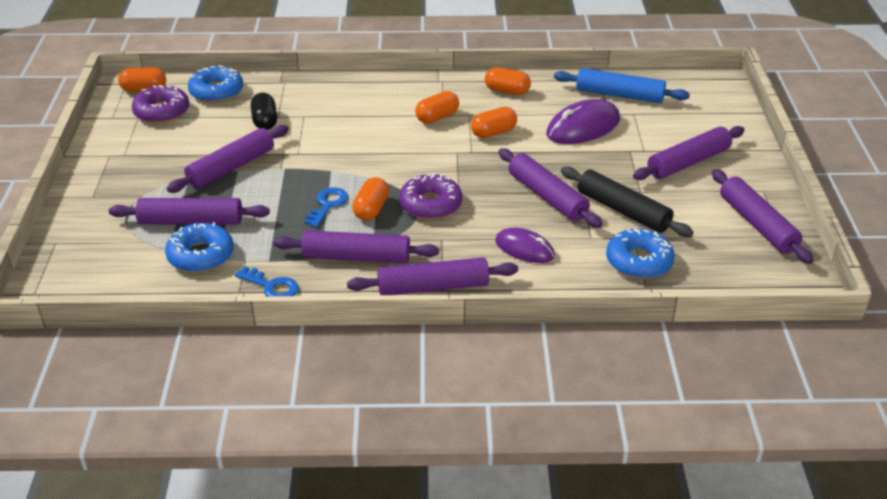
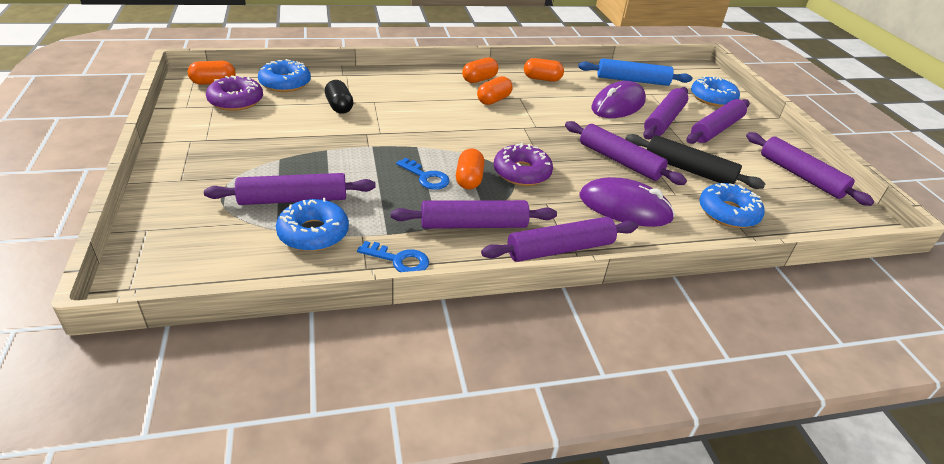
camera: 15 degrees left, 0 degrees up
(231, 167) = (319, 147): purple rolling pin -> purple rolling pin (664, 120)
(327, 205) = (426, 177): blue key -> blue key turned 120 degrees clockwise
(493, 133) = (547, 111): orange capsule -> orange capsule (479, 79)
(524, 249) = (625, 207): purple mouse -> purple mouse, size x1.55
(710, 121) = (712, 98): none -> blue donut

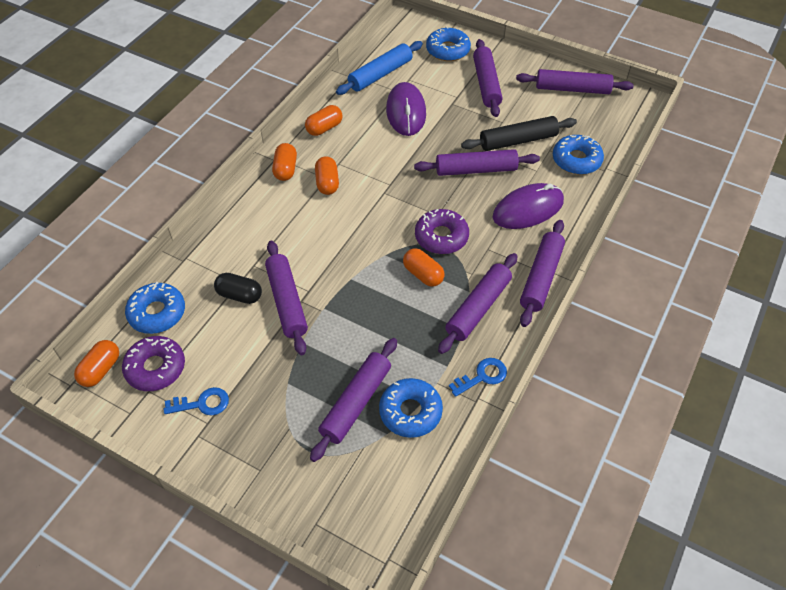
camera: 45 degrees left, 15 degrees up
(426, 177) = (398, 299): blue key -> blue key (202, 403)
(664, 120) = (450, 103): purple rolling pin -> purple rolling pin (287, 302)

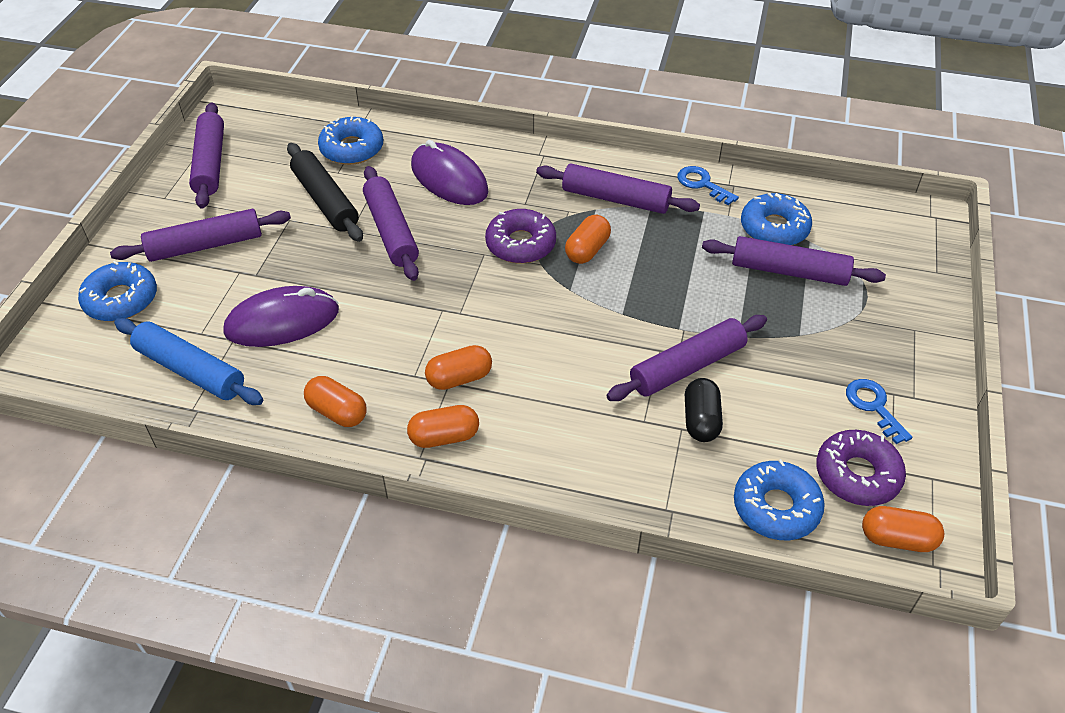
camera: 105 degrees left, 5 degrees down
(541, 277) = (551, 158): purple rolling pin -> none

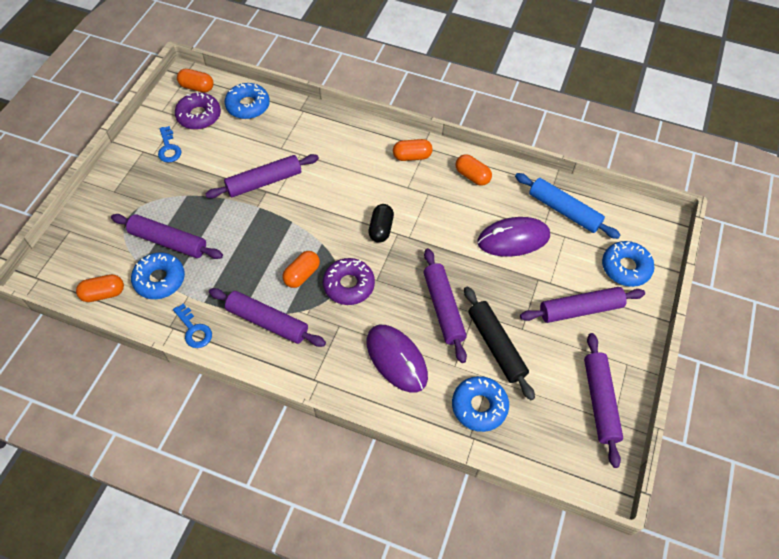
camera: 175 degrees left, 10 degrees up
(459, 378) = (401, 189): orange capsule -> orange capsule (103, 293)
(701, 420) = (268, 151): black capsule -> black capsule (381, 229)

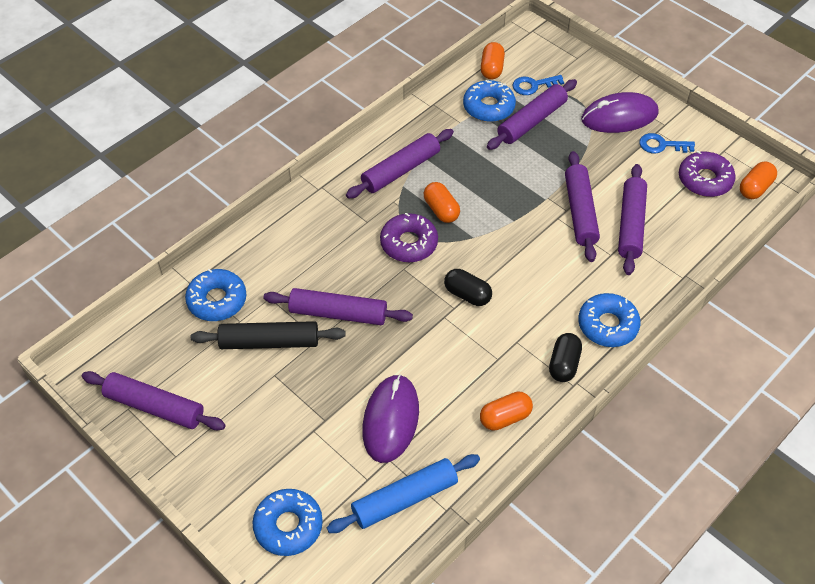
camera: 115 degrees right, 5 degrees down
(194, 330) = (420, 119): blue key -> blue key (533, 85)
(248, 106) = (708, 227): blue donut -> blue donut (607, 325)
(396, 359) = (304, 253): purple mouse -> purple mouse (619, 116)
(412, 156) = (564, 364): orange capsule -> black capsule
(580, 309) = (263, 444): purple rolling pin -> purple rolling pin (631, 224)

